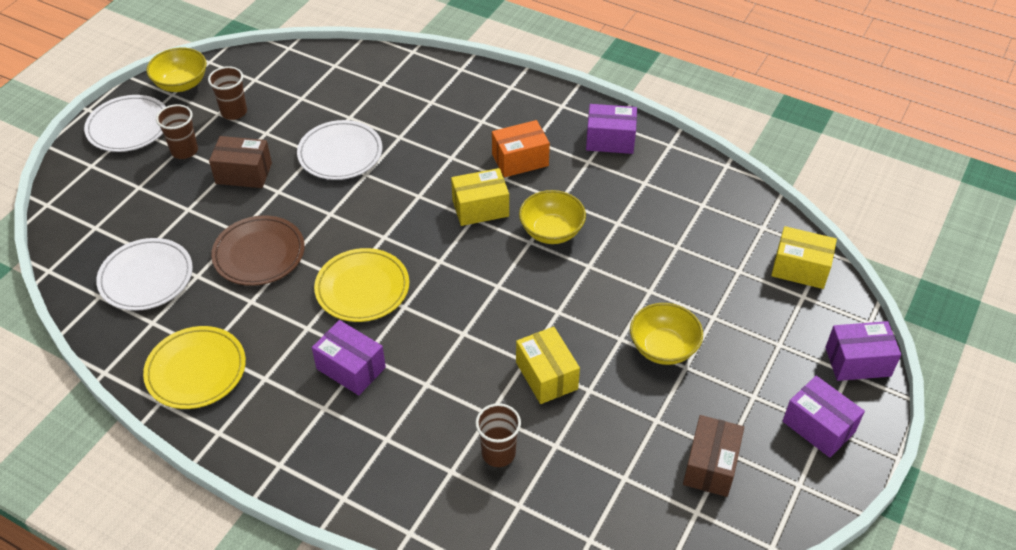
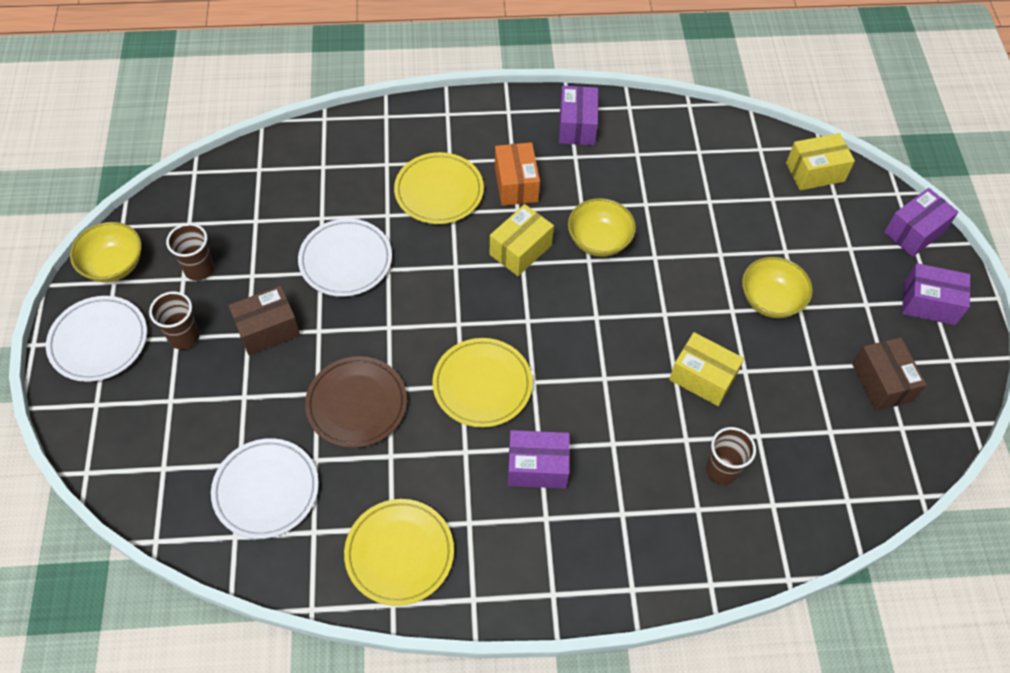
camera: 35 degrees left, 10 degrees up
(454, 138) = (439, 191): none -> yellow plate
(520, 160) = (516, 184): orange box -> orange box turned 45 degrees counterclockwise
(610, 140) = (577, 126): purple box -> purple box turned 60 degrees counterclockwise

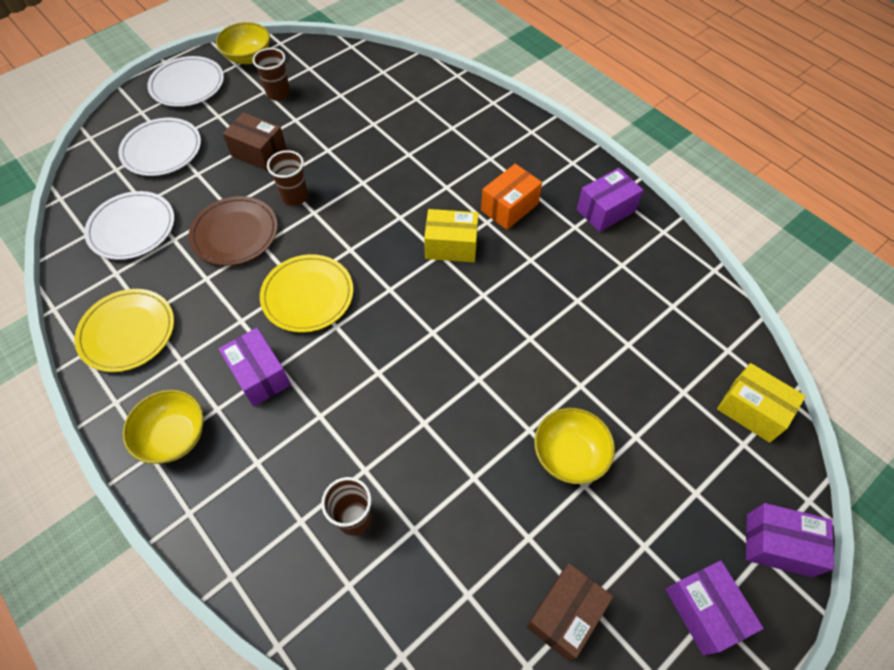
camera: 55 degrees right, 0 degrees up
(184, 336) = (221, 118): brown cup -> brown cup (295, 196)
(345, 260) = (349, 156): white plate -> white plate (162, 150)
(439, 191) = (457, 168): yellow plate -> none
(599, 240) = (508, 290): yellow bowl -> yellow bowl (174, 436)
(702, 377) = (438, 446): yellow box -> none

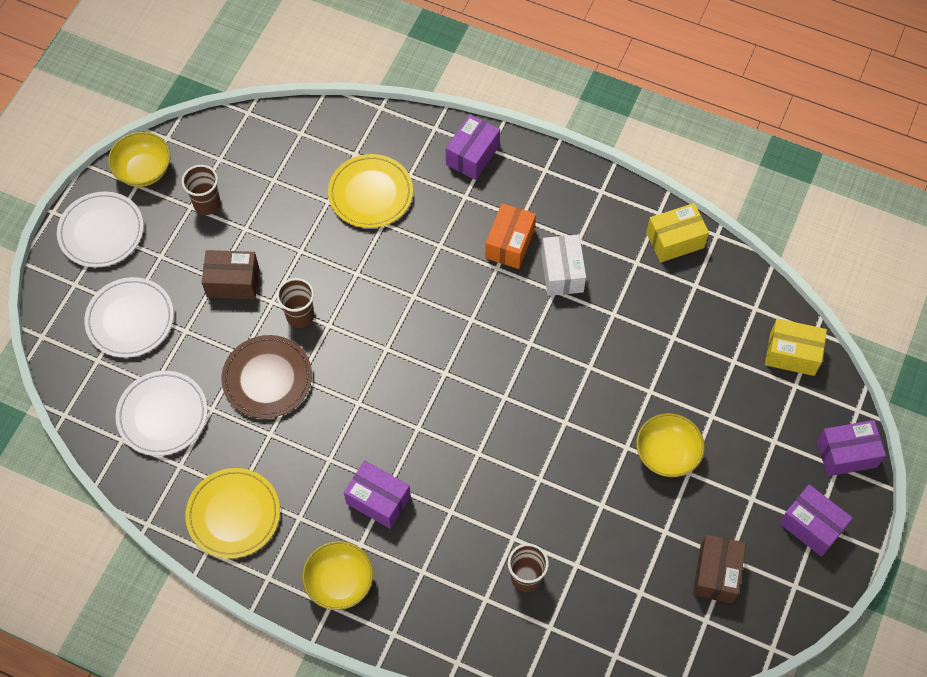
camera: 25 degrees left, 5 degrees up
(308, 295) = (375, 410): yellow plate -> yellow plate (370, 193)
(451, 246) = (477, 306): yellow box -> yellow box (675, 240)
(546, 247) = (562, 272): none -> white box
(605, 210) = (598, 211): purple box -> purple box (472, 155)

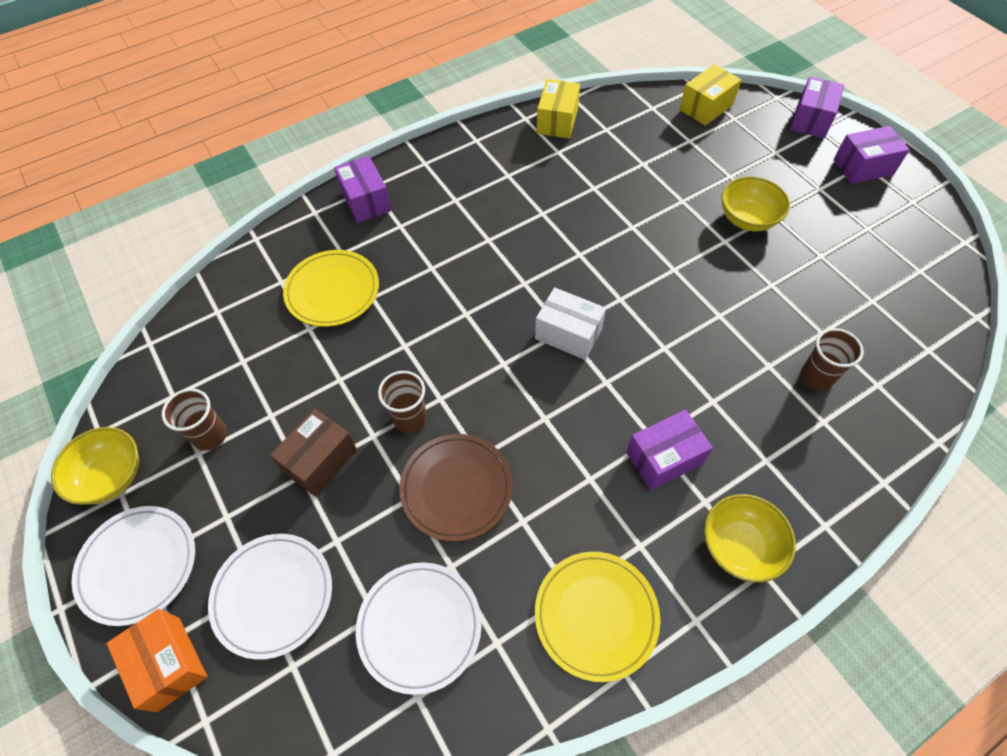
camera: 55 degrees left, 5 degrees down
(510, 244) = (472, 219): orange box -> orange box (168, 663)
(562, 272) = (529, 200): white box -> white box (568, 334)
(716, 574) = (878, 243): brown box -> none

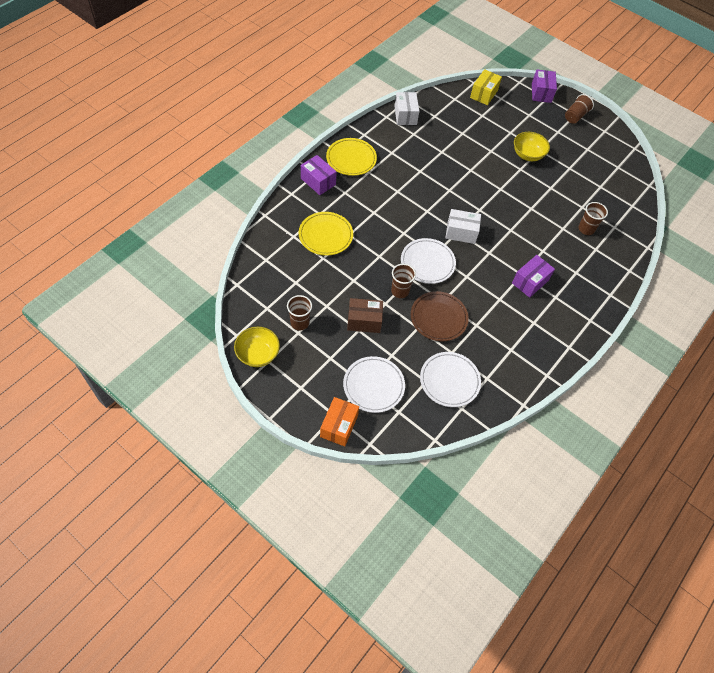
camera: 25 degrees left, 0 degrees up
(138, 565) = (298, 390): white plate -> white plate (427, 263)
(168, 663) = (339, 426): orange box -> orange box turned 75 degrees clockwise
(319, 460) = (364, 321): brown box -> brown box turned 75 degrees clockwise
(557, 121) = (405, 115): yellow box -> white box
(596, 615) = (526, 356): yellow plate -> yellow plate (351, 159)
(739, 546) = (577, 312): yellow bowl -> none
(863, 167) = (575, 116): purple box -> brown cup

